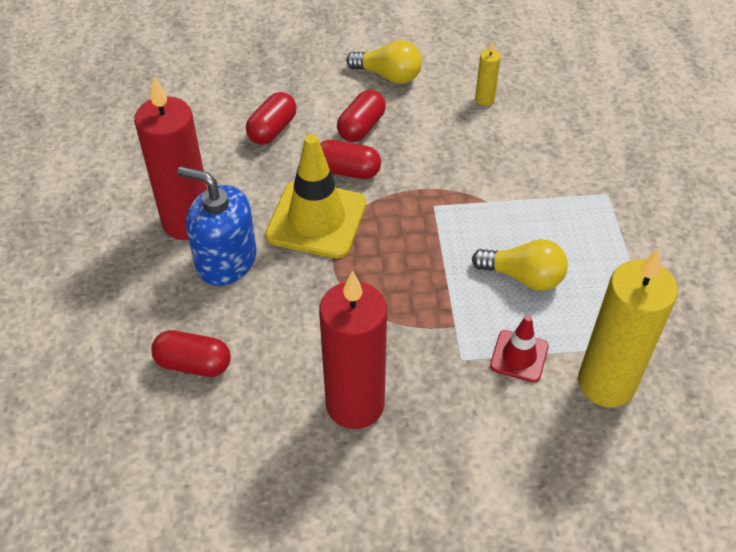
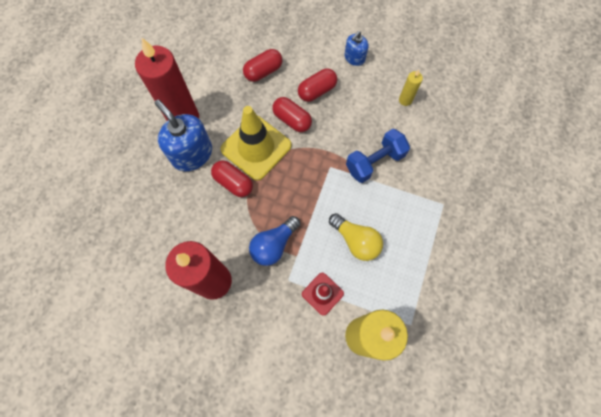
camera: 25 degrees right, 20 degrees up
(193, 364) = (142, 215): red capsule -> red capsule (233, 183)
(388, 75) = (354, 58): yellow light bulb -> blue soap dispenser
(414, 325) = (274, 245): none -> blue light bulb
(490, 179) = (374, 162): none -> blue dumbbell

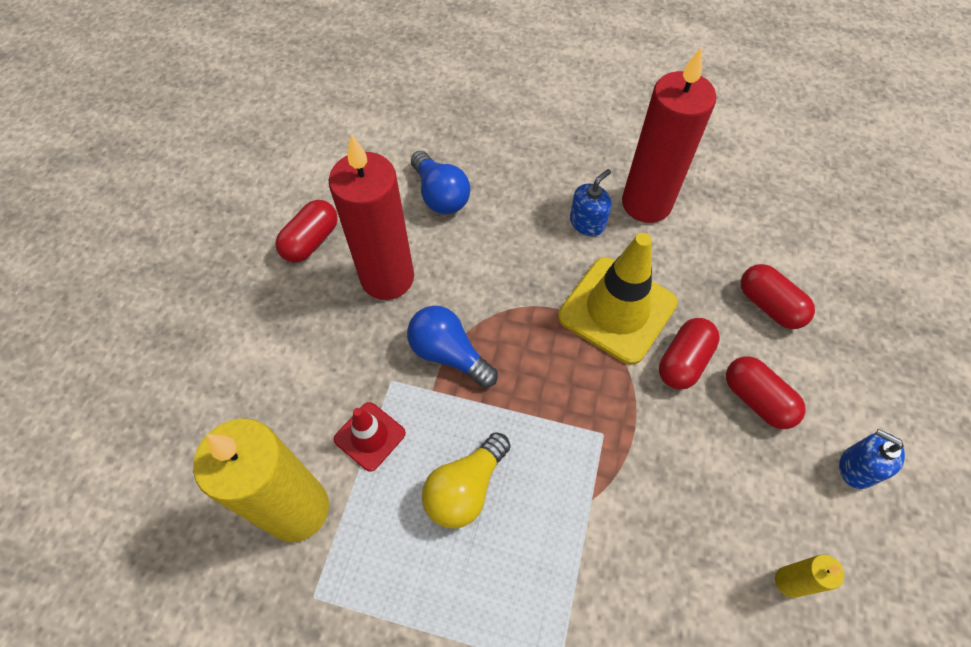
camera: 85 degrees right, 10 degrees down
(152, 243) = (440, 195): none -> blue light bulb
(192, 154) = (587, 223): blue soap dispenser -> blue soap dispenser, size x0.55
(233, 183) = (548, 284): red capsule -> red capsule (311, 241)
(374, 162) = (628, 518): blue dumbbell -> none

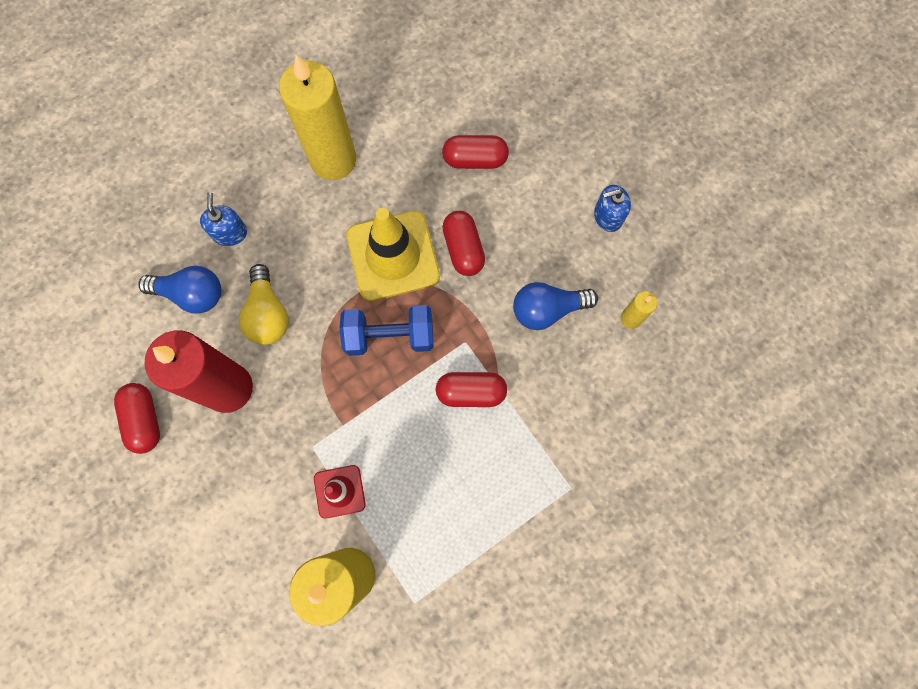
camera: 50 degrees left, 15 degrees up
(448, 354) = (326, 393): blue light bulb -> blue light bulb (547, 309)
(465, 489) = (426, 457): yellow light bulb -> yellow light bulb (268, 314)
(546, 364) = (389, 336): none -> blue dumbbell
(587, 223) = (311, 213): blue soap dispenser -> blue soap dispenser (230, 233)
(646, 203) = (333, 160): red candle -> yellow candle
(756, 399) = (524, 230): red capsule -> red capsule (471, 392)

